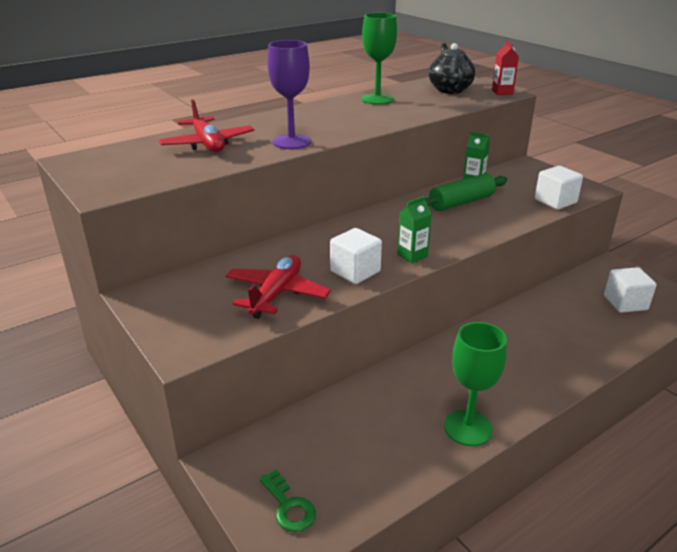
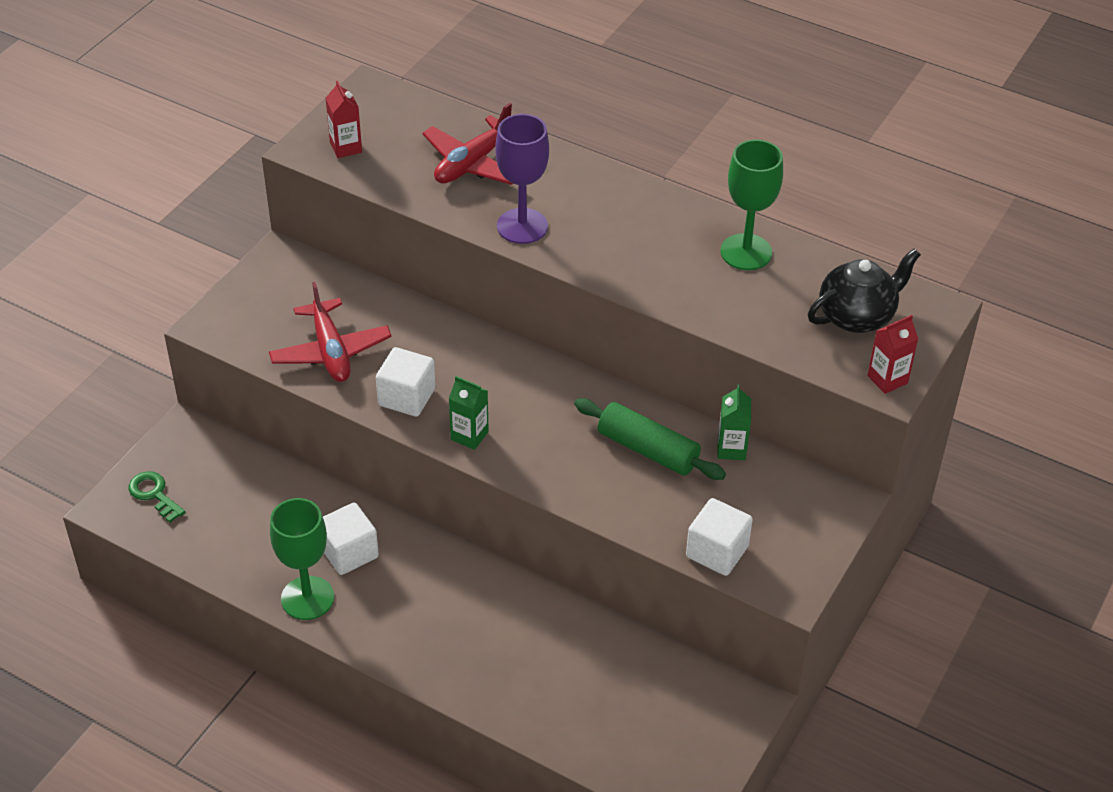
camera: 65 degrees right, 15 degrees up
(125, 179) = (346, 147): none -> red carton
(276, 294) = (330, 351): red plane -> red plane turned 75 degrees clockwise
(289, 506) = (154, 494): green key -> green key turned 105 degrees clockwise
(625, 303) = (642, 725): white cube -> white cube (349, 552)

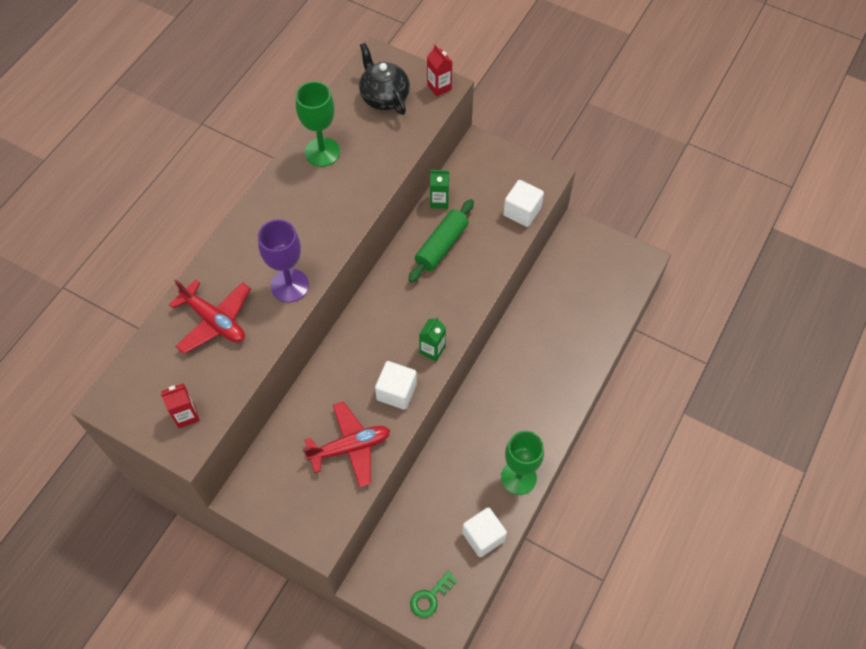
camera: 90 degrees left, 15 degrees up
(349, 552) = (478, 454): white cube -> white cube (483, 536)

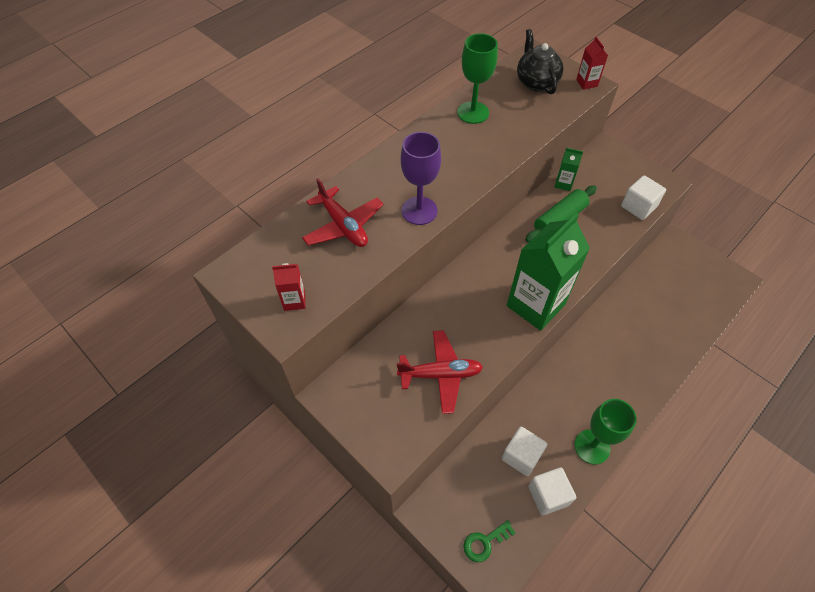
camera: 15 degrees right, 5 degrees down
(396, 392) = (495, 334): white cube -> white cube (521, 456)
(432, 350) = (535, 305): green carton -> green carton, size x2.31

